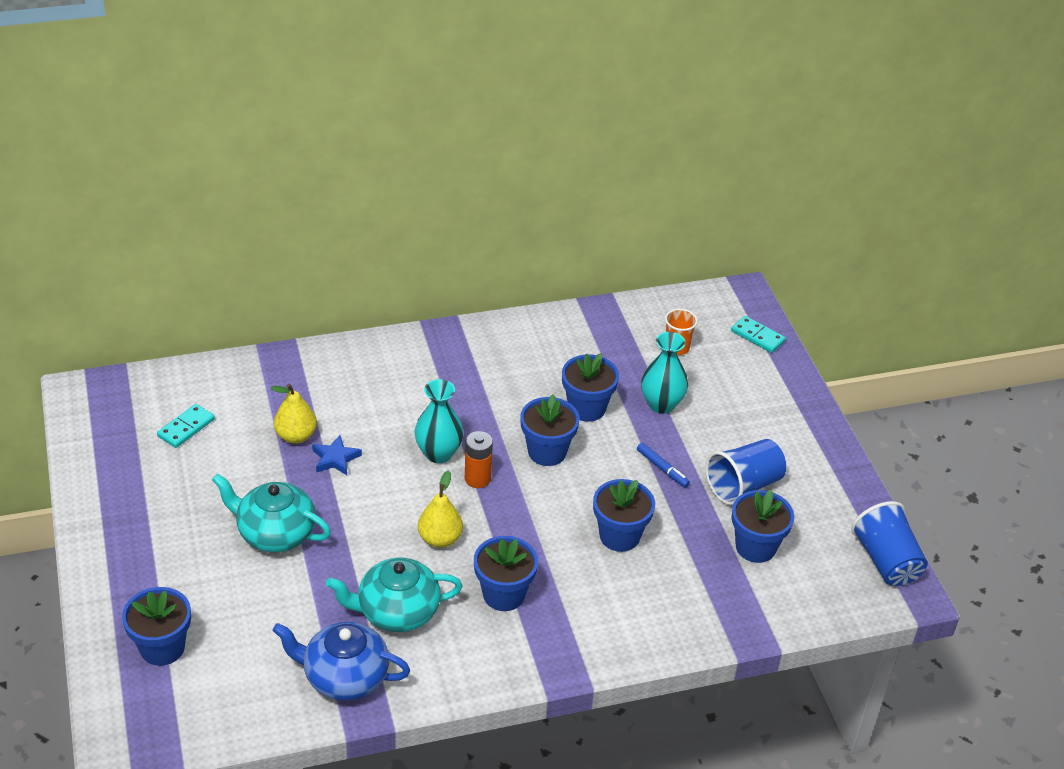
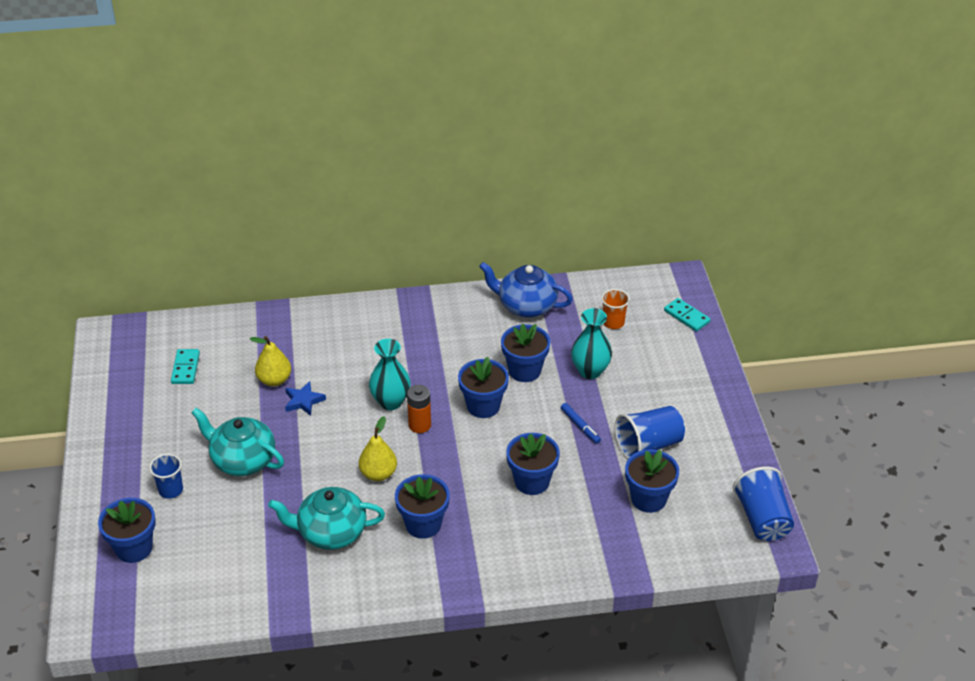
camera: 10 degrees right, 0 degrees up
(186, 428) = (185, 368): turquoise domino -> turquoise domino turned 45 degrees counterclockwise
(194, 574) = (171, 490): none -> blue cup
(344, 677) = (277, 583): blue teapot -> blue teapot (526, 306)

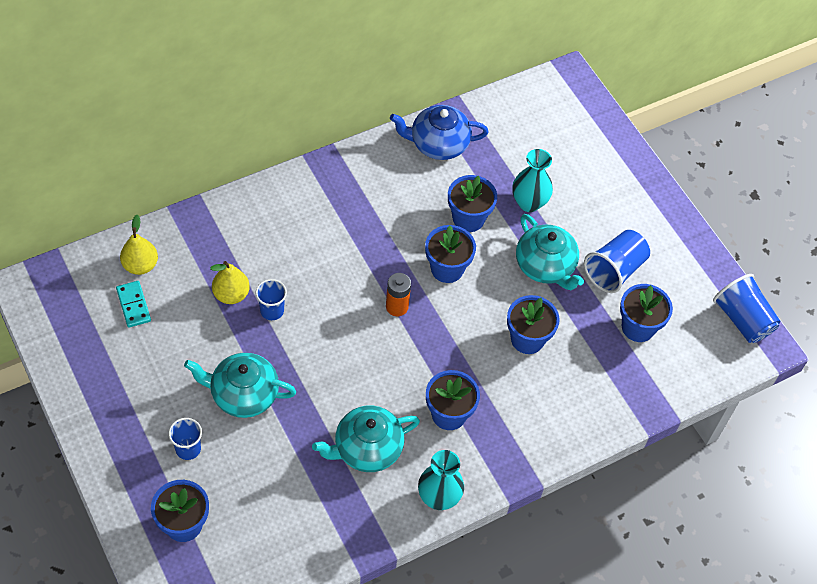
camera: 25 degrees left, 15 degrees up
(303, 401) = (272, 310): blue star -> blue cup
(378, 474) = (382, 372): yellow pear -> yellow pear (140, 265)
(391, 402) = (357, 288): turquoise vase -> turquoise vase (438, 497)
(580, 426) = (545, 266): blue marker -> turquoise teapot
(613, 322) = (527, 142): orange cup -> none
(686, 316) = (591, 118): turquoise domino -> none

